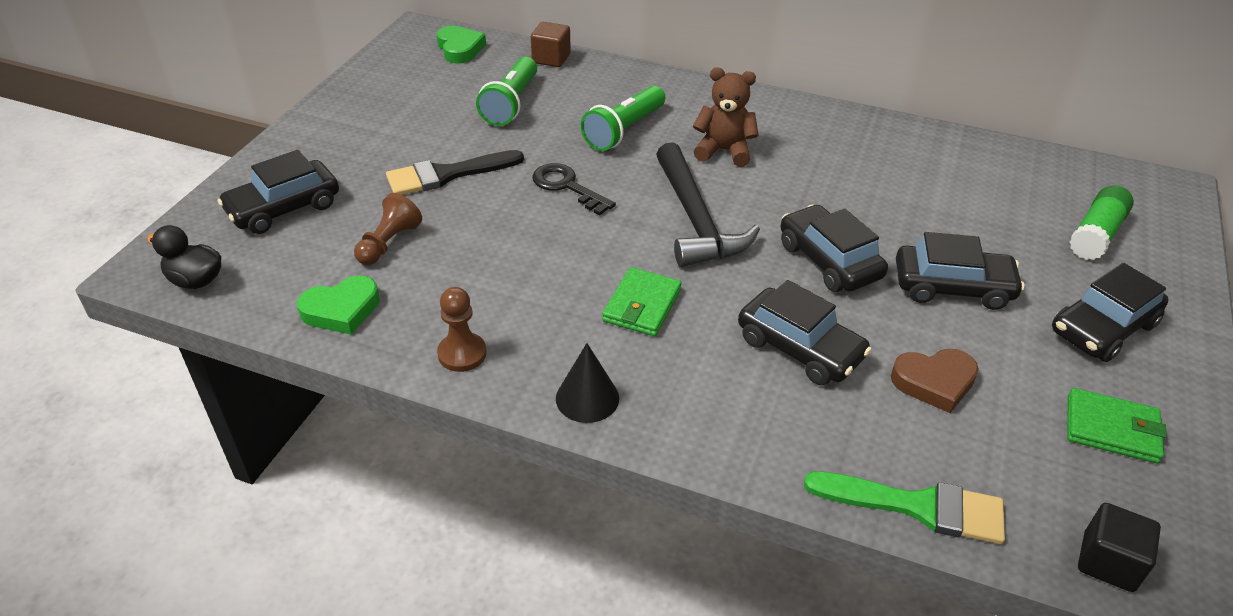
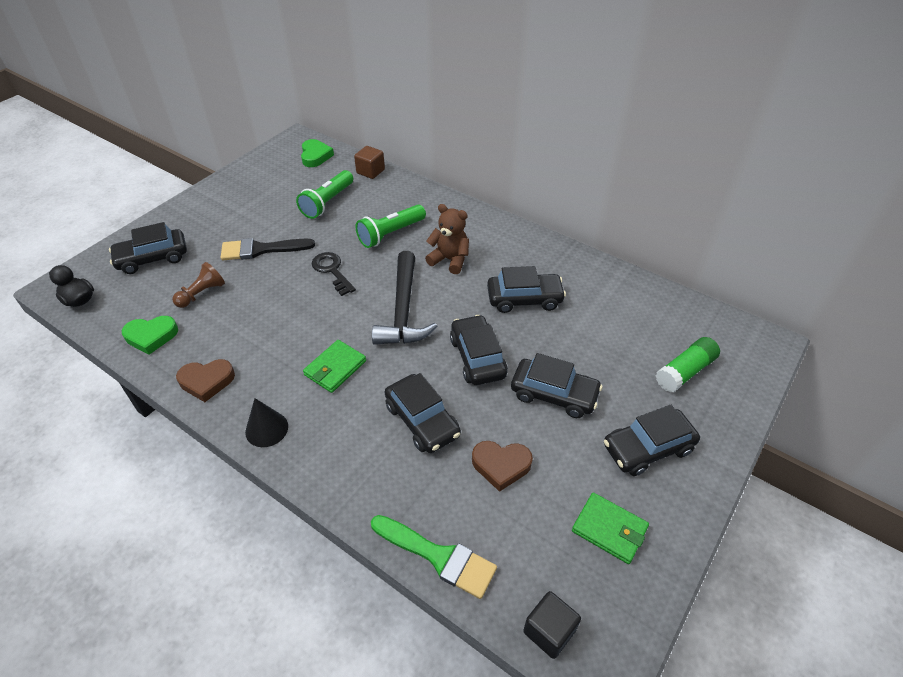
camera: 15 degrees right, 5 degrees up
(462, 354) = (207, 381): brown pawn -> brown heart
(849, 183) = (524, 299): none -> black car

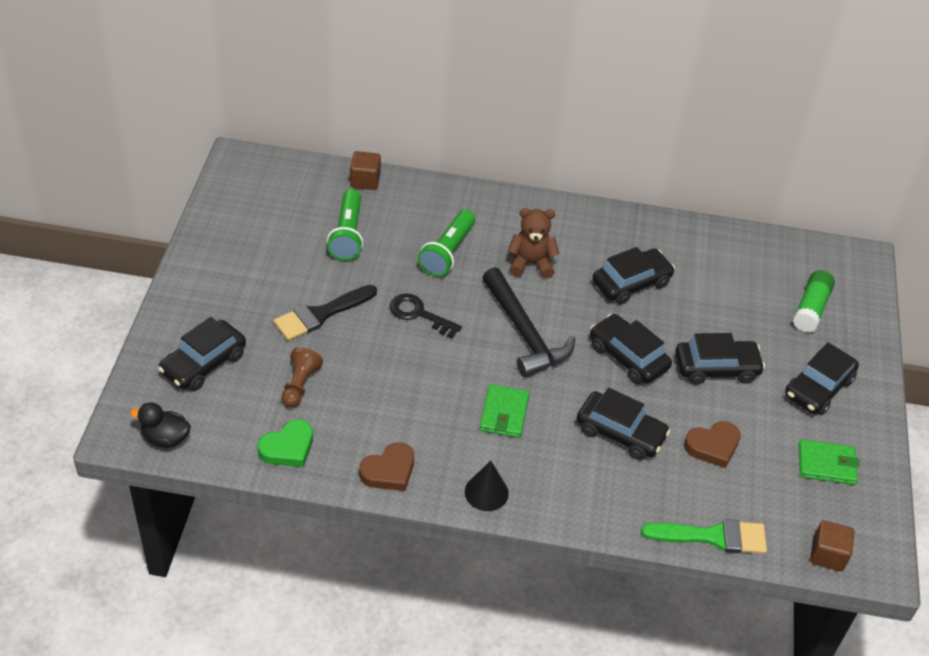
camera: 30 degrees left, 0 degrees up
(315, 156) = (283, 178): green heart -> none
(549, 631) = (827, 555): black cube -> brown cube

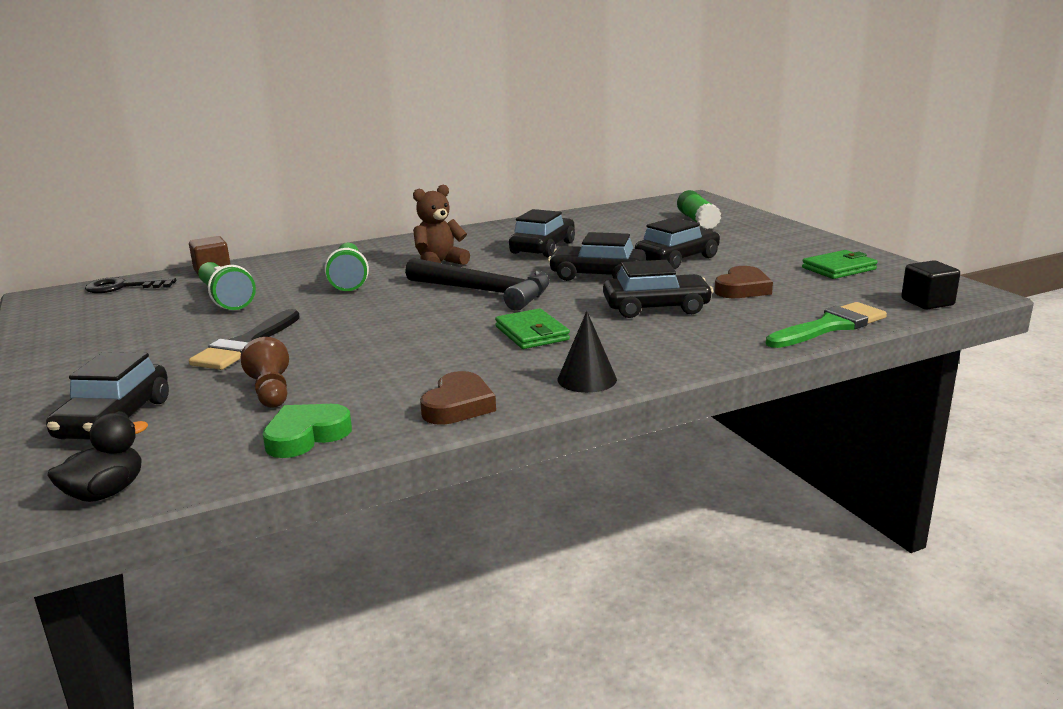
camera: 30 degrees left, 25 degrees down
(165, 438) = (105, 493): black duck -> black duck turned 150 degrees clockwise
(288, 448) = (306, 436): green heart -> green heart turned 150 degrees counterclockwise
(419, 314) = (362, 313): black key -> black key (123, 287)
(818, 388) = (766, 244): black car -> none
(827, 555) = (927, 302): brown cube -> black cube

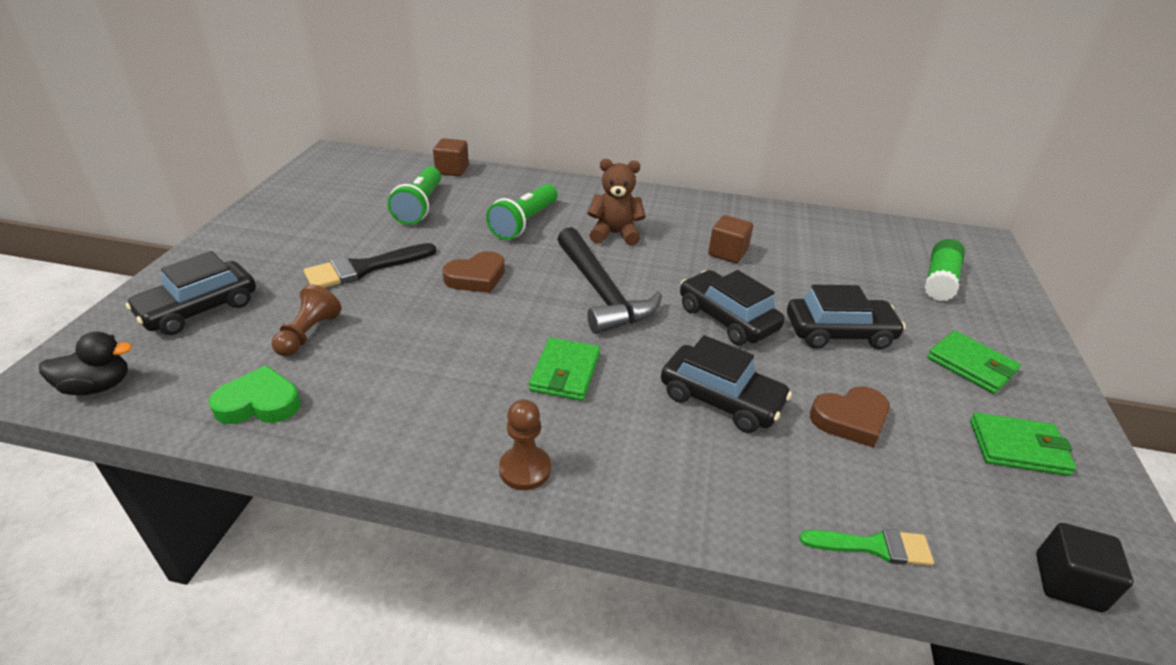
camera: 35 degrees right, 15 degrees up
(123, 287) = (382, 163): black key -> none
(458, 405) = (390, 436): brown heart -> brown heart (476, 277)
(543, 248) = (727, 253): black car -> brown cube
(587, 379) = (525, 469): black cone -> brown pawn
(769, 248) = (971, 365): none -> green wallet
(830, 326) = (873, 546): green brush -> green brush, size x0.64

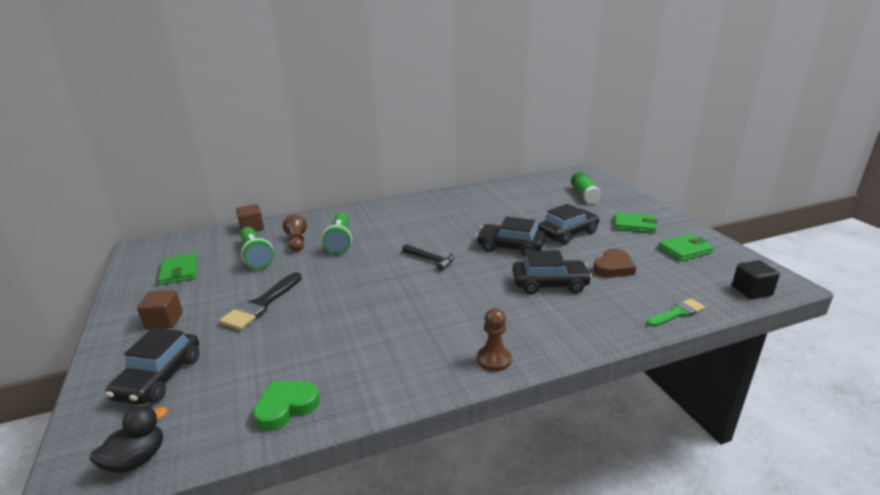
camera: 30 degrees left, 10 degrees down
(308, 334) = (270, 355): brown pawn -> brown pawn (297, 242)
(476, 277) = (346, 280): brown heart -> none
(565, 372) = (459, 306): green wallet -> green wallet (179, 271)
(601, 292) = (431, 260): black hammer -> black hammer, size x0.53
(615, 234) = (403, 228): brown teddy bear -> none
(727, 253) = (475, 217): brown cube -> brown cube (164, 321)

